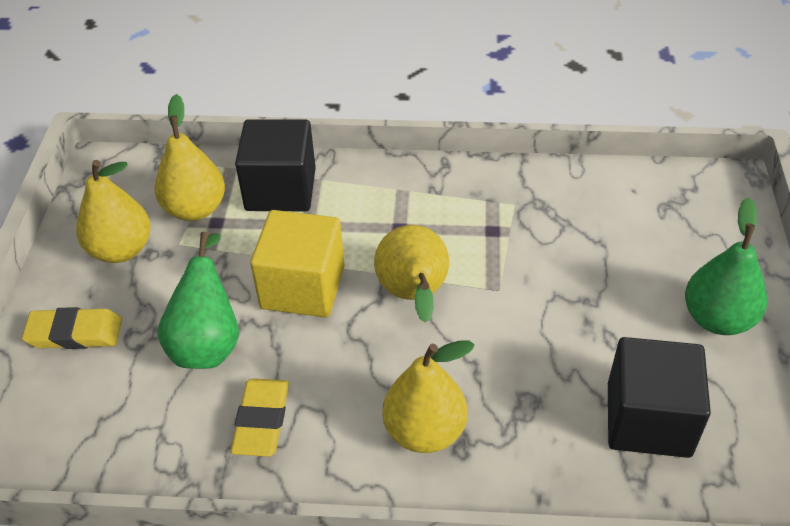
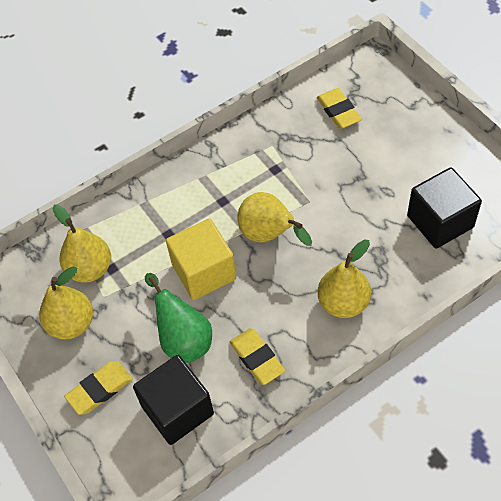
camera: 35 degrees left, 10 degrees up
(280, 189) = (129, 222): black cube -> black cube (177, 410)
(632, 213) = (338, 111): none -> yellow eraser
(717, 319) = (428, 146): green pear -> none

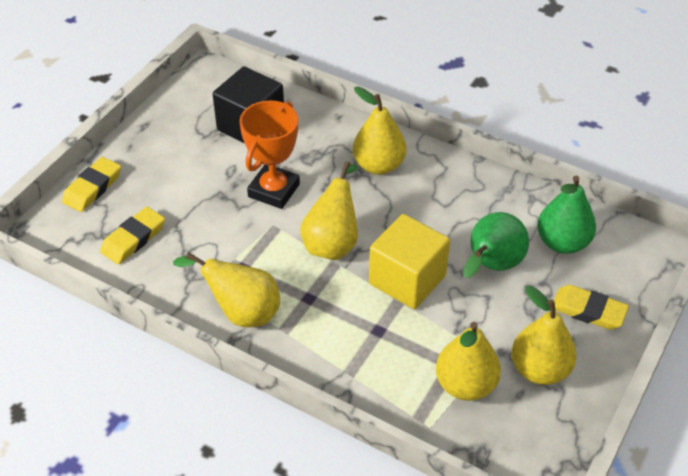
camera: 120 degrees left, 10 degrees down
(177, 410) = (562, 243): black cube -> green pear
(232, 156) = (241, 312): none -> yellow pear
(257, 358) = (473, 205): yellow eraser -> yellow eraser (92, 188)
(348, 214) = (274, 190): none -> orange trophy

